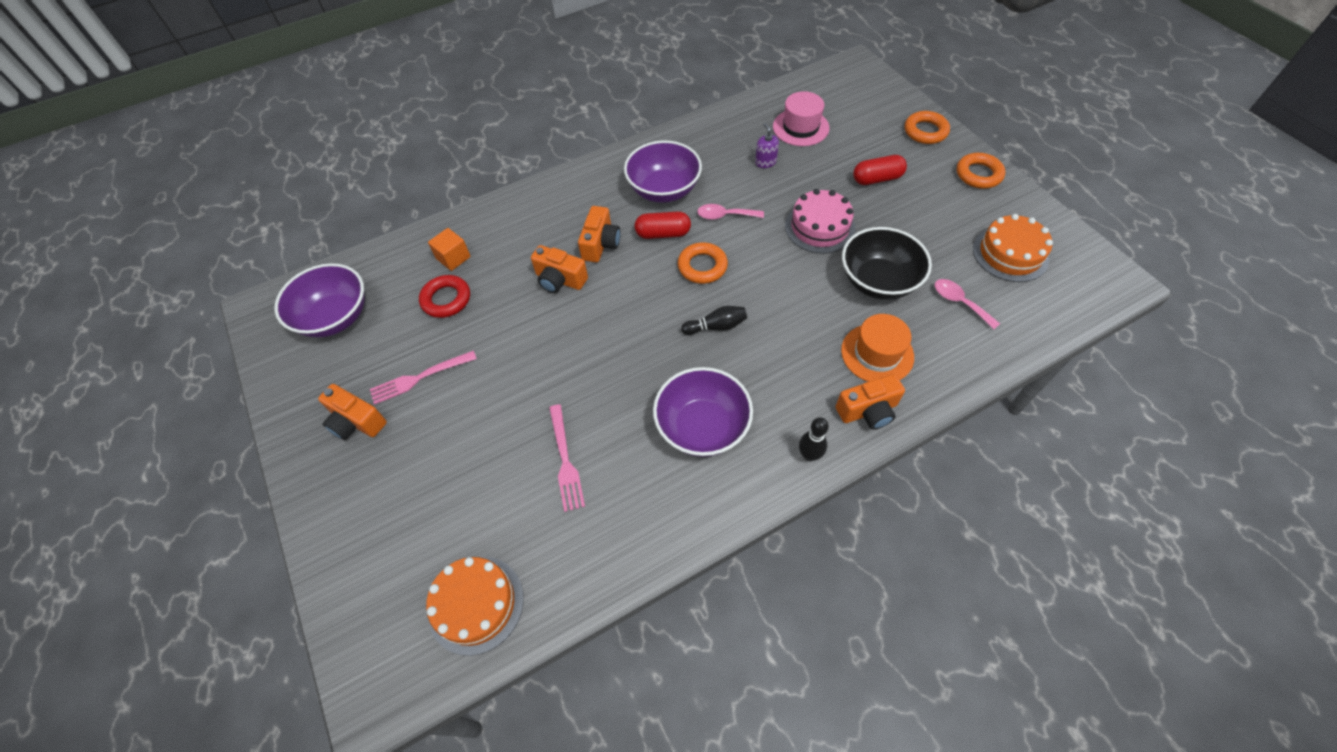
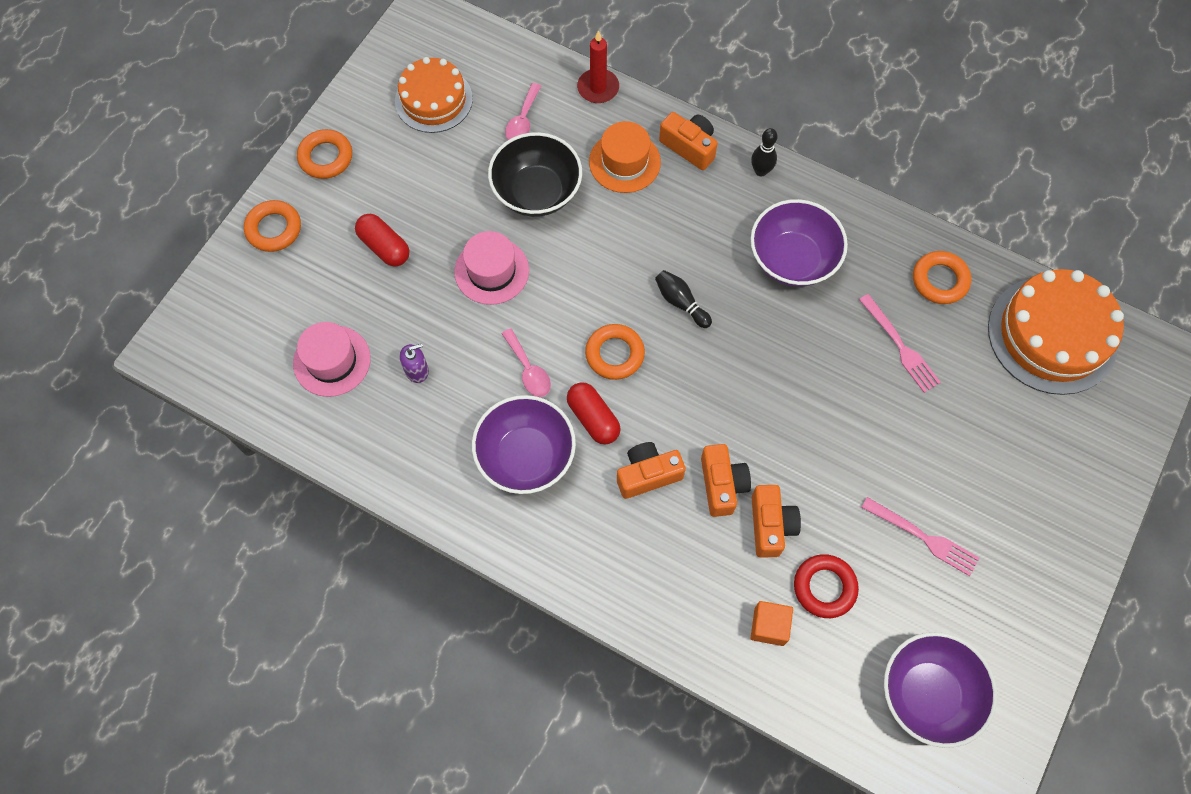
camera: 125 degrees left, 10 degrees up
(356, 422) = (1006, 559): orange camera -> orange camera (770, 525)
(476, 604) = (1052, 335): orange cake -> orange cake, size x1.51
(565, 461) = (900, 347): pink fork -> pink fork turned 105 degrees clockwise
(600, 539) = (940, 280): none -> orange ring
(765, 162) = (417, 370): purple soap dispenser -> purple soap dispenser turned 150 degrees counterclockwise
(819, 227) = (491, 271): pink cake -> pink hat
(973, 372) = (598, 88): none -> red candle

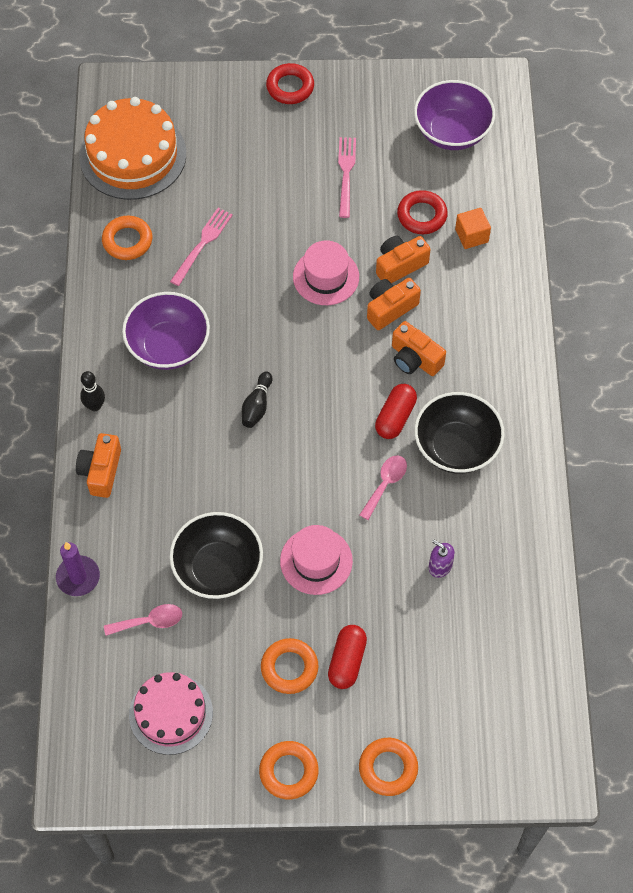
camera: 120 degrees left, 5 degrees down
(332, 361) = (475, 637): pink hat -> pink hat (326, 277)
(433, 100) = (171, 713): orange cake -> pink cake
(526, 456) = (456, 447): purple bowl -> black bowl
(598, 88) = (78, 577): red candle -> purple candle
(614, 354) = (332, 430): orange ring -> orange ring (289, 668)
(624, 162) = (146, 514): orange hat -> none
(1080, 544) = (290, 87): none -> red ring

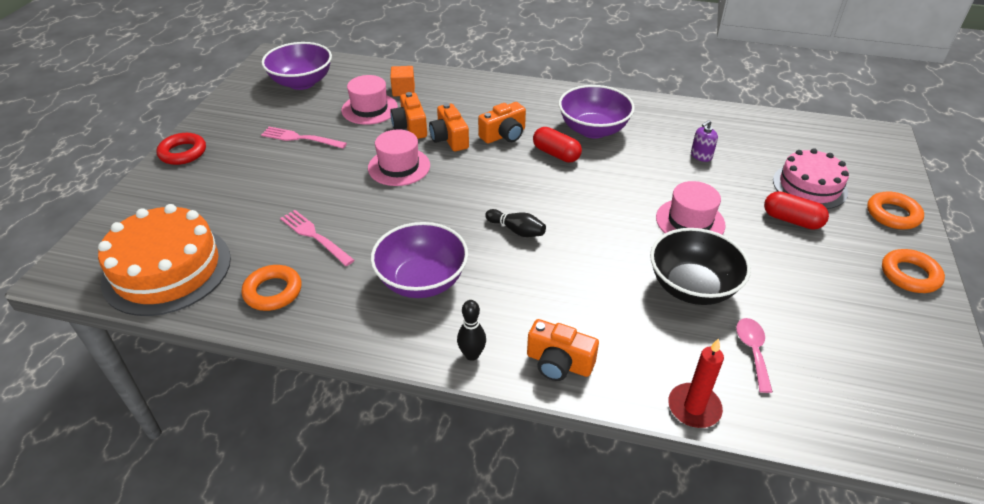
camera: 75 degrees left, 20 degrees down
(78, 577) = (694, 407): purple candle -> red candle
(171, 713) = (861, 351): pink cake -> pink cake (809, 186)
(289, 668) = (801, 256): orange ring -> none
(385, 484) = (619, 170): pink spoon -> none
(422, 215) = (369, 109): red ring -> pink hat
(456, 447) = (593, 130): black bowl -> purple bowl

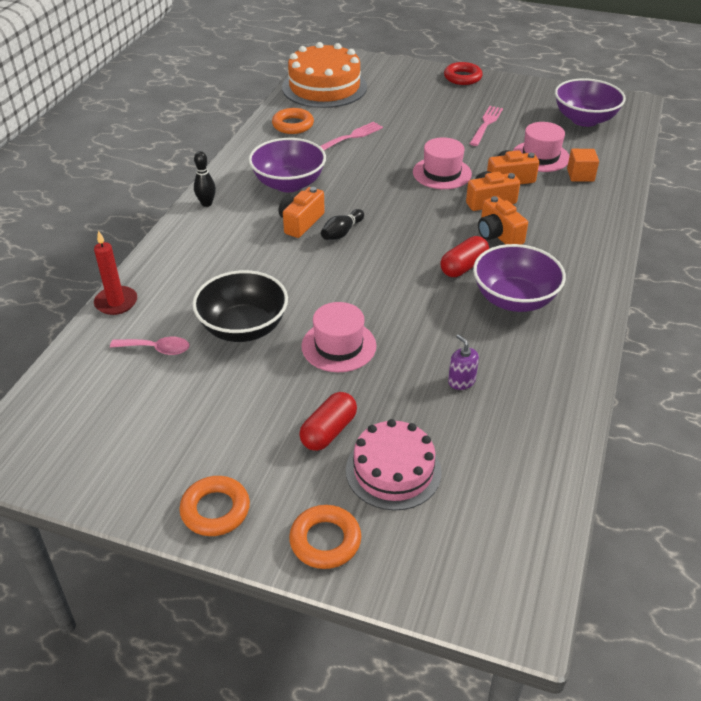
camera: 95 degrees right, 0 degrees up
(559, 363) = (184, 242): orange camera -> orange camera (300, 222)

